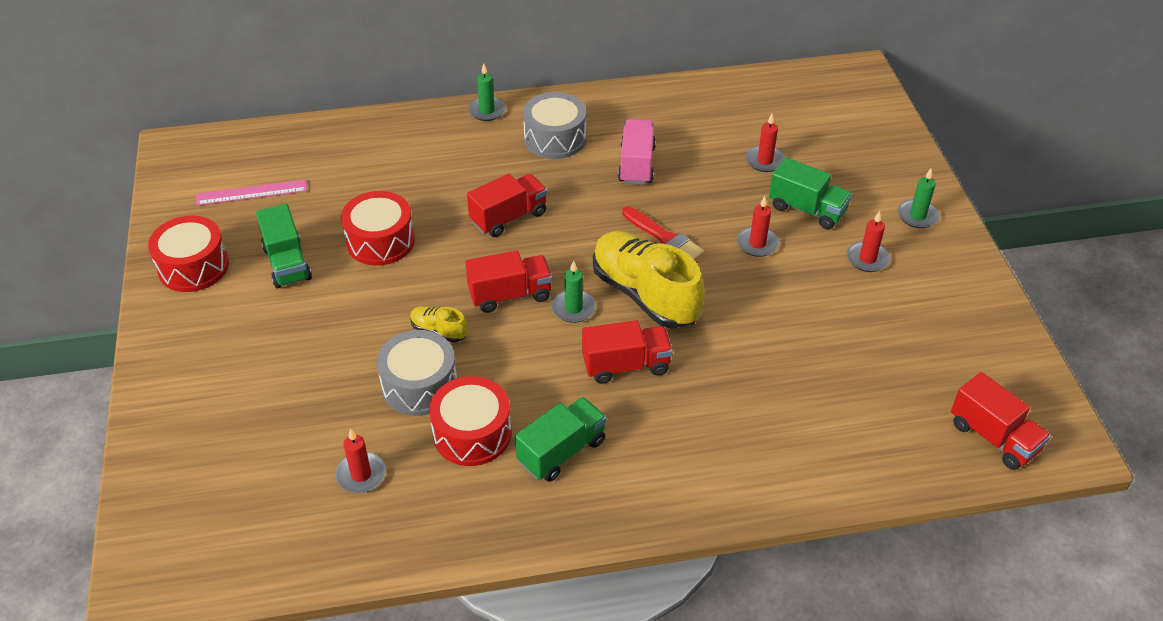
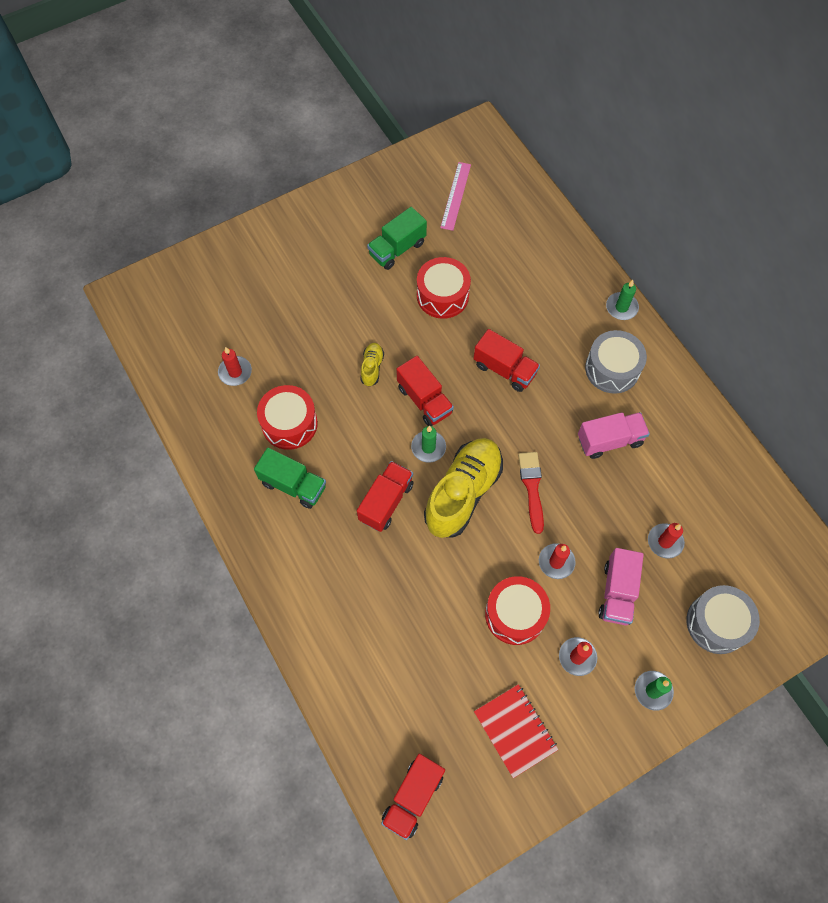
camera: 70 degrees right, 20 degrees up
(193, 267) = (371, 197): red drum -> red drum (515, 614)
(251, 192) = (455, 196): pink ruler -> pink ruler turned 45 degrees clockwise
(419, 385) = (319, 375): grey drum -> grey drum (717, 623)
(626, 365) = (386, 502): red truck -> red truck turned 120 degrees counterclockwise
(664, 237) = (532, 488): red brush -> red brush turned 150 degrees clockwise
(807, 209) = (617, 592): green truck -> pink truck
(935, 330) = (515, 730): none -> red notebook

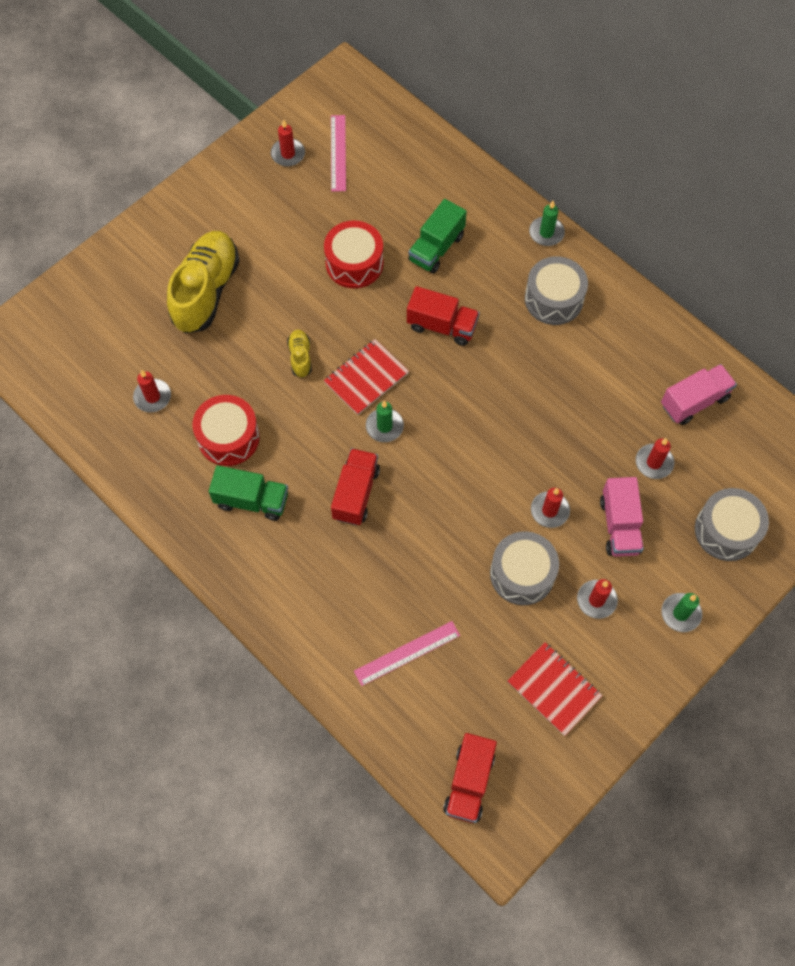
camera: 15 degrees left, 0 degrees up
(390, 660) = (407, 653): none -> pink ruler
(397, 249) = (291, 224): green truck -> green truck (436, 248)
(412, 187) = (288, 154): none -> red candle
(424, 400) = (366, 378): red truck -> red notebook
(463, 493) = (434, 464): yellow shoe -> yellow shoe (206, 291)
(515, 614) = (522, 574): red drum -> grey drum
(532, 488) = (504, 442): red brush -> none
(609, 440) = (571, 374): pink truck -> pink truck (694, 401)

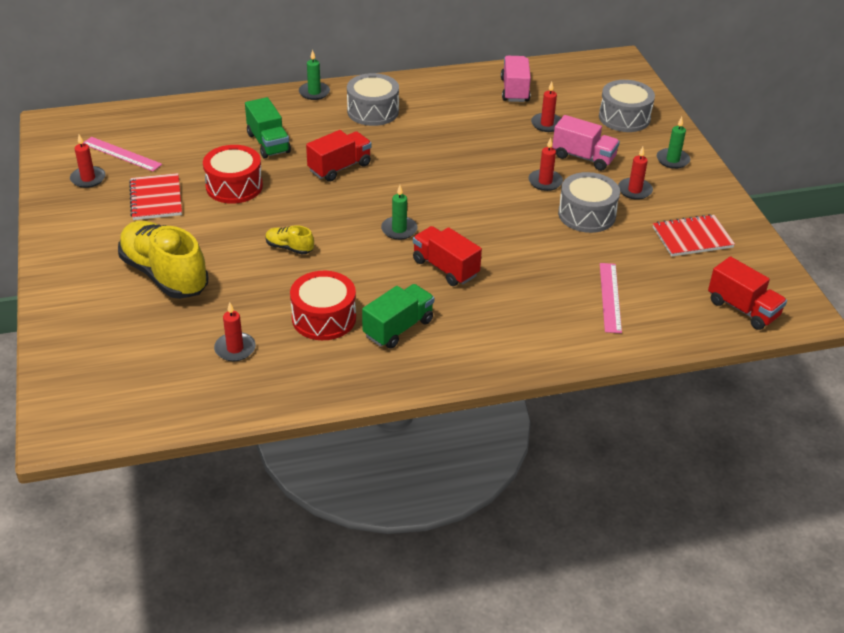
camera: 60 degrees left, 25 degrees down
(366, 378) = (346, 221): red notebook -> red notebook (156, 198)

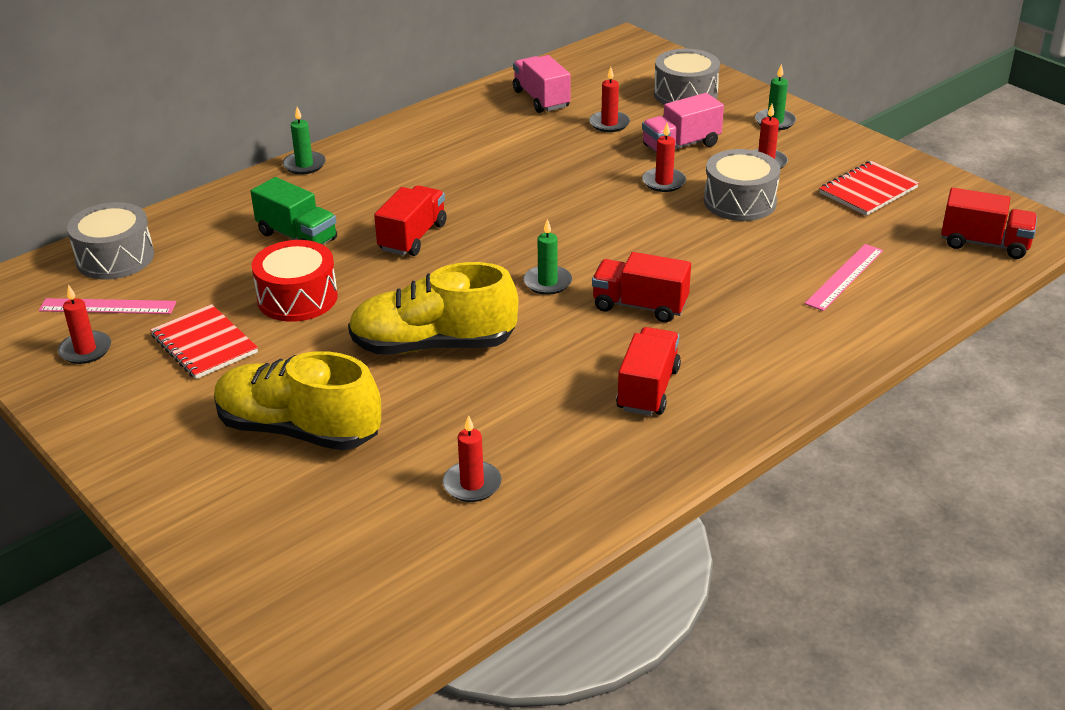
camera: 25 degrees left, 5 degrees down
(289, 248) = (433, 345): yellow shoe -> yellow shoe, size x2.25
(324, 318) = (549, 409): red drum -> none
(373, 111) = (396, 165): grey drum -> grey drum (115, 258)
(398, 328) = (648, 389): green truck -> red truck
(583, 157) = (681, 145): pink truck -> pink truck turned 150 degrees clockwise
(610, 297) = (844, 277): pink ruler -> pink ruler turned 60 degrees clockwise

